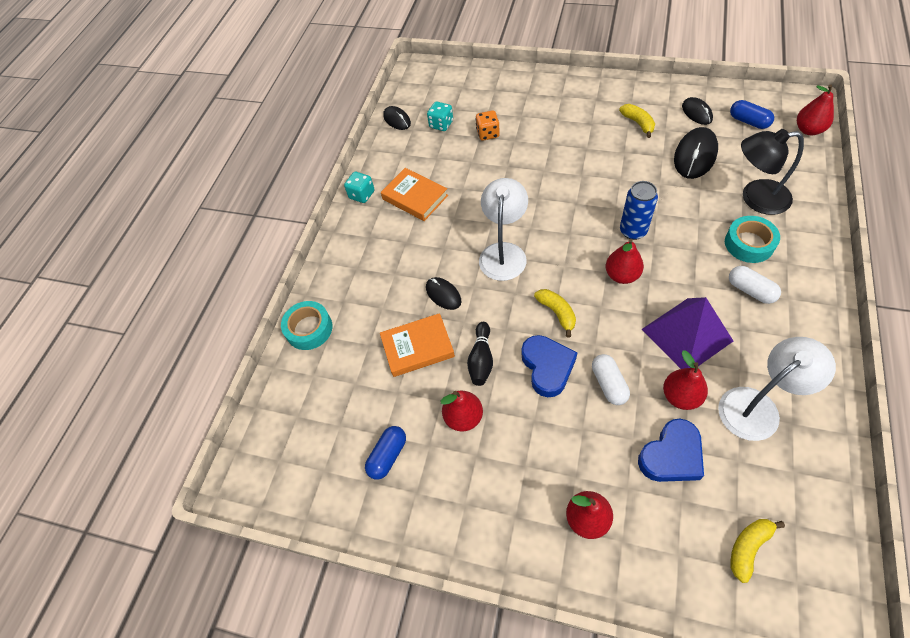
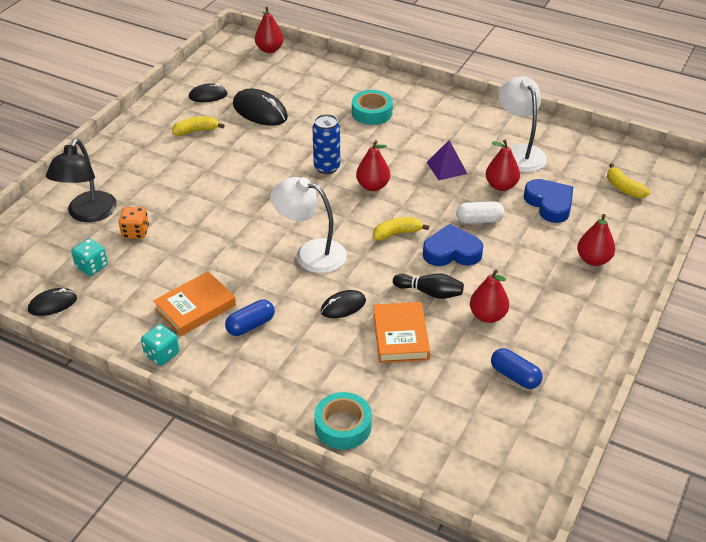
camera: 85 degrees left, 15 degrees down
(687, 335) = (446, 167): purple pyramid -> purple pyramid, size x0.58
(748, 121) = (239, 73): blue capsule -> blue capsule (250, 325)
(750, 290) = (417, 125): white capsule -> none
(755, 198) = (326, 95): black lamp -> black lamp (88, 214)

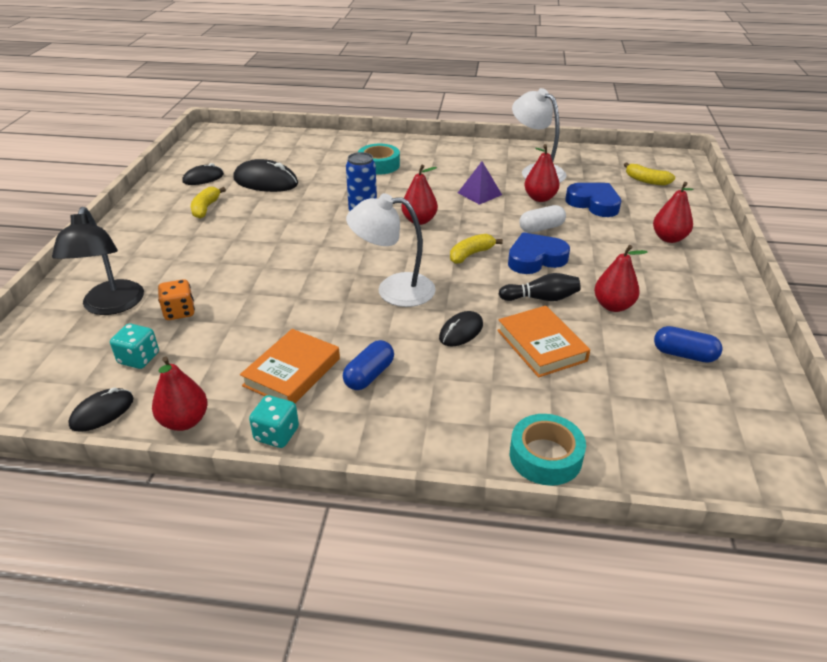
camera: 20 degrees left, 5 degrees down
(196, 131) = (205, 208): yellow banana -> yellow banana turned 45 degrees counterclockwise
(269, 49) = (248, 135): red pear -> red pear (184, 421)

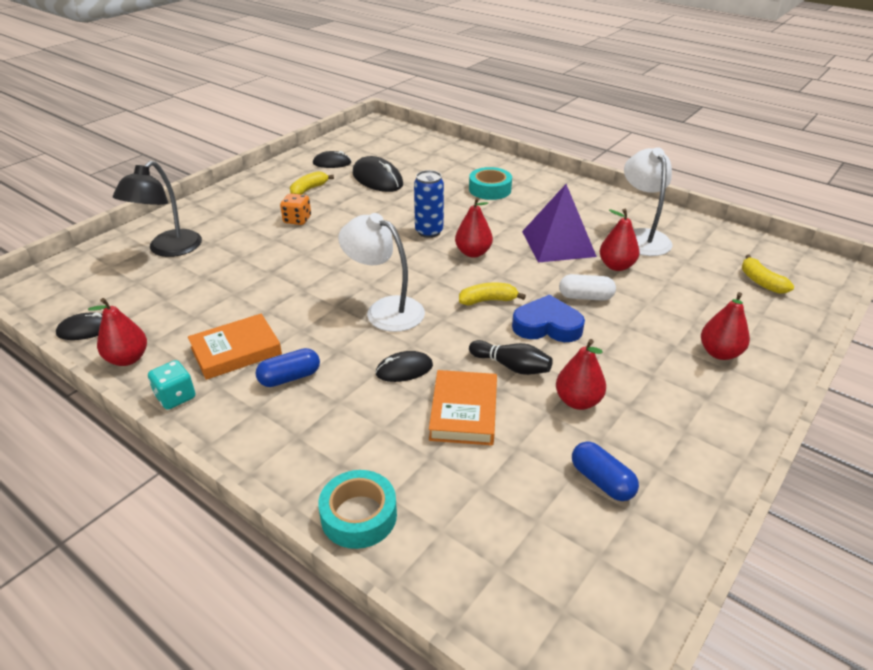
camera: 30 degrees right, 0 degrees up
(139, 358) = (146, 298): turquoise dice -> none
(179, 312) = (207, 270): orange dice -> orange dice (297, 220)
(479, 193) = (558, 243): purple pyramid -> purple pyramid, size x1.72
(594, 203) = (671, 289): blue heart -> none

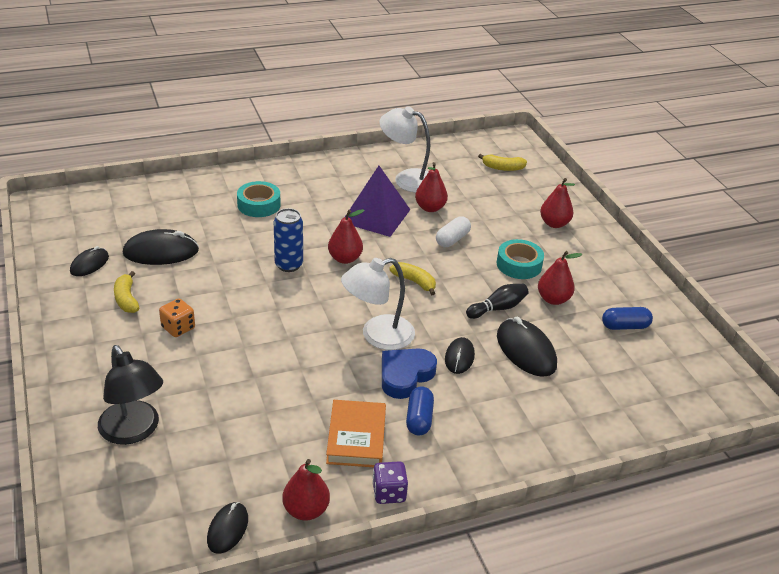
camera: 60 degrees left, 0 degrees up
(175, 397) = (389, 493): turquoise dice -> purple dice
(359, 516) = (587, 438): turquoise tape -> turquoise tape (519, 265)
(463, 412) = (526, 350): orange book -> black mouse
(488, 300) = (414, 282): yellow banana -> yellow banana turned 105 degrees clockwise
(547, 326) = (468, 272): blue heart -> blue heart (405, 375)

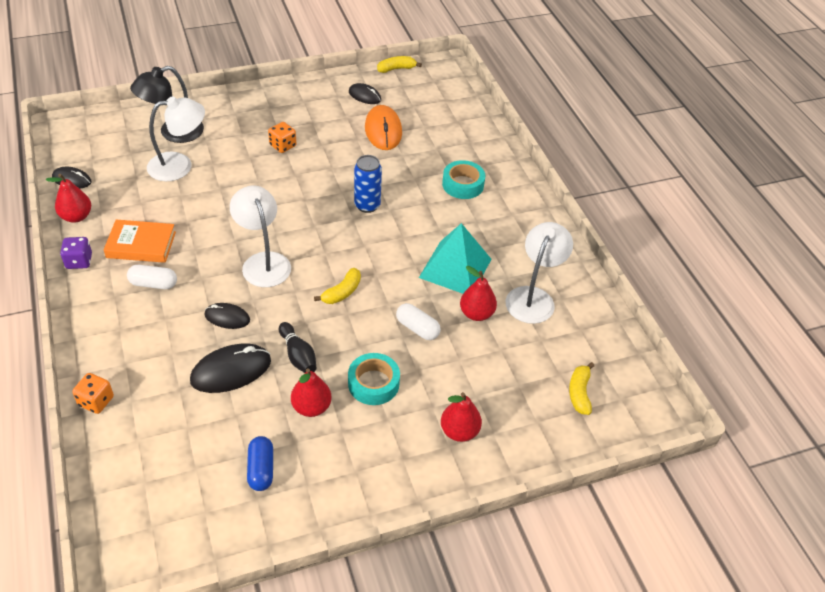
camera: 90 degrees right, 10 degrees up
(126, 299) = (320, 118): yellow banana -> yellow banana (396, 69)
(161, 252) = (383, 130): black mouse -> orange mouse
(207, 418) = (179, 165): none -> white lamp
(345, 259) = (378, 243): red pear -> none
(376, 215) = (455, 268): purple pyramid -> turquoise pyramid
(405, 375) = (208, 278): blue heart -> none
(419, 419) = (153, 284): blue capsule -> white capsule
(587, 444) = (96, 401): none -> orange dice

